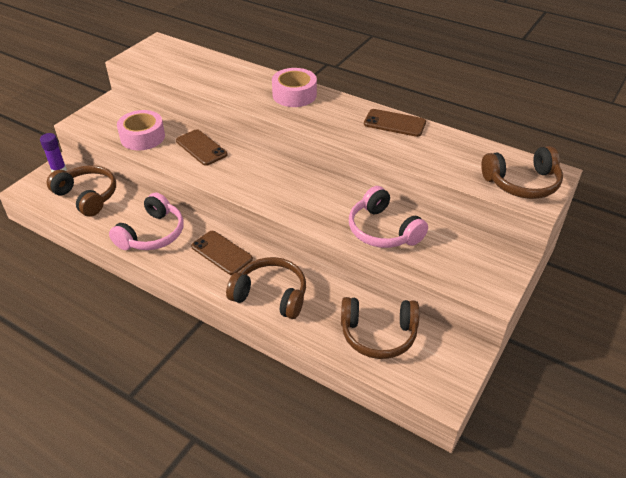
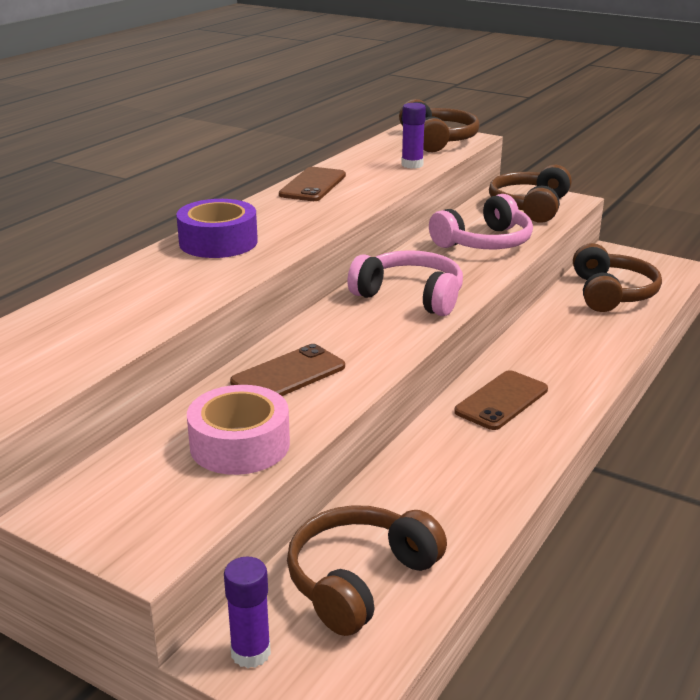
camera: 90 degrees left, 15 degrees down
(152, 234) = (470, 474): pink headphones -> pink headphones (410, 296)
(271, 295) = (576, 358): brown headphones -> brown headphones (530, 207)
(294, 95) = (218, 242): pink tape -> purple tape
(450, 167) = (412, 165): none -> purple glue stick

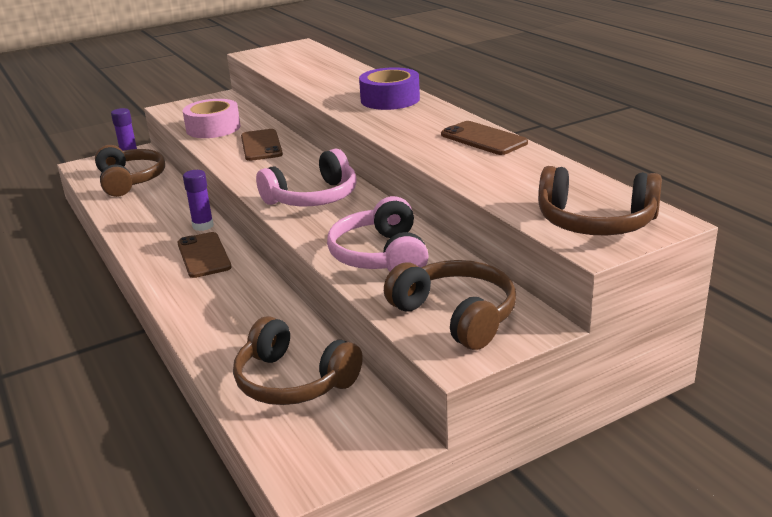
camera: 120 degrees right, 0 degrees up
(412, 165) = (506, 189): purple glue stick -> purple glue stick (203, 226)

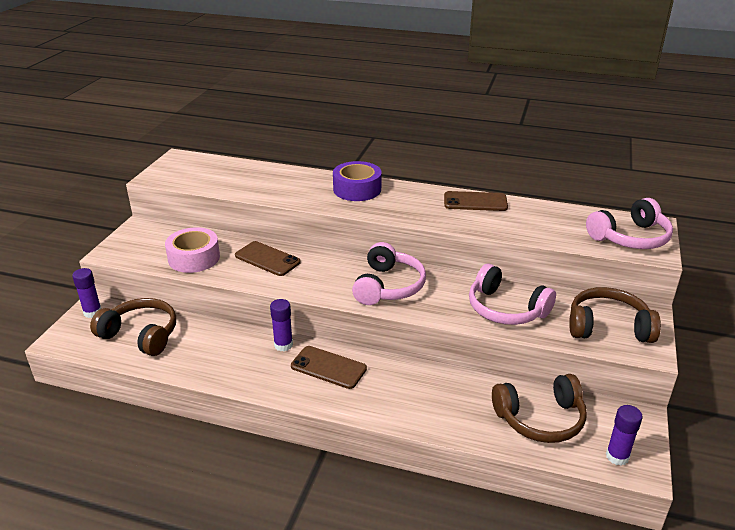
camera: 45 degrees left, 5 degrees up
(301, 453) = (617, 456): none -> purple glue stick
(595, 222) = (630, 238): brown headphones -> pink headphones

